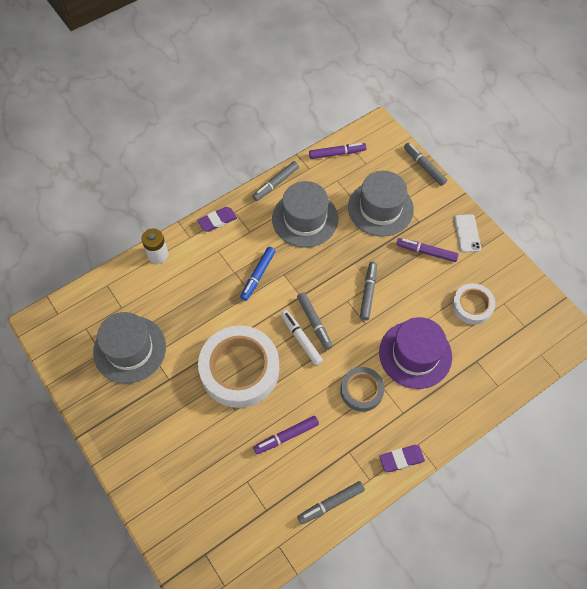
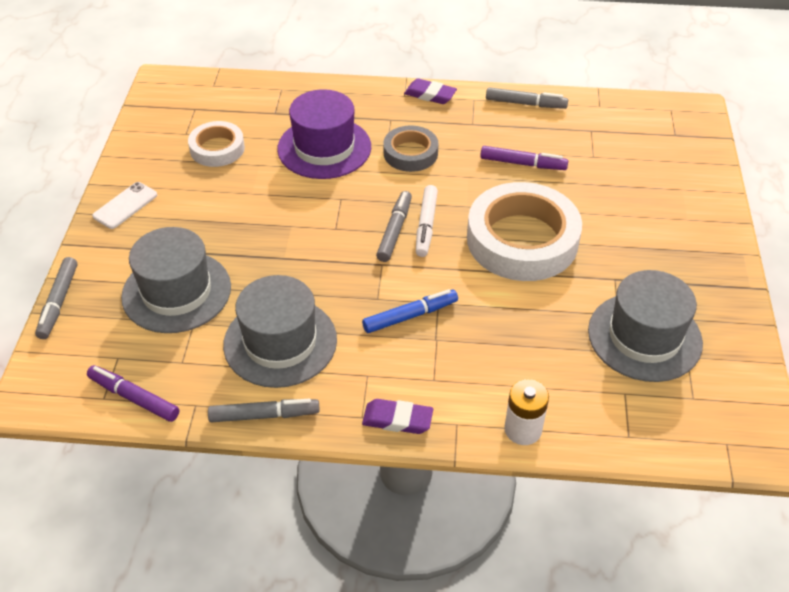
camera: 140 degrees left, 15 degrees down
(368, 293) = (304, 221): grey marker -> none
(426, 252) = (192, 217): purple marker -> none

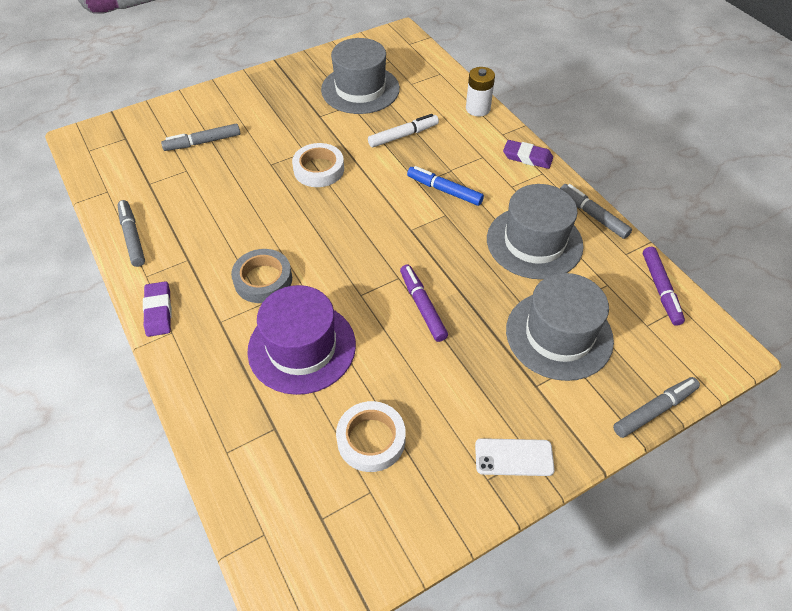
camera: 125 degrees left, 5 degrees up
(395, 231) = (369, 240): grey marker -> grey marker (203, 142)
(397, 420) = (527, 157): purple eraser -> purple eraser turned 45 degrees counterclockwise
(426, 225) = (348, 225): white marker -> white marker (403, 135)
(522, 240) = (319, 169): white tape -> white tape, size x0.54
(523, 164) = (225, 204): purple marker -> purple marker (422, 306)

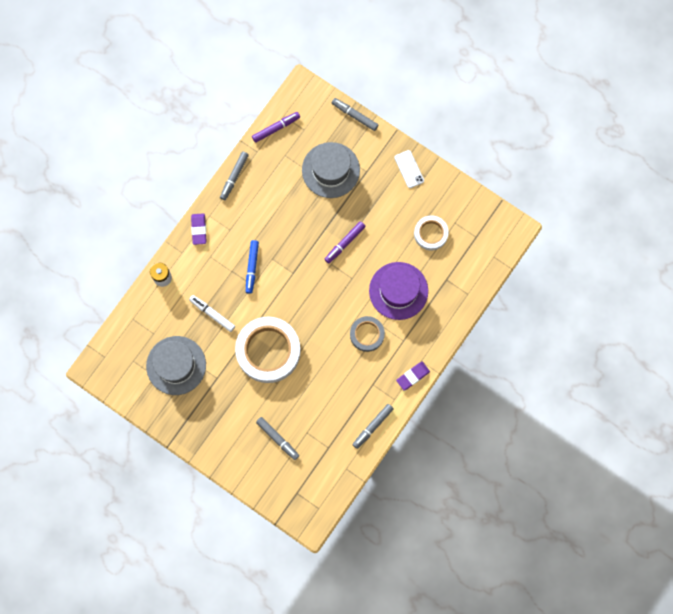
camera: 115 degrees left, 25 degrees up
(319, 169) = (268, 351): white tape -> white tape, size x1.86
(534, 242) = (271, 202): grey hat -> none

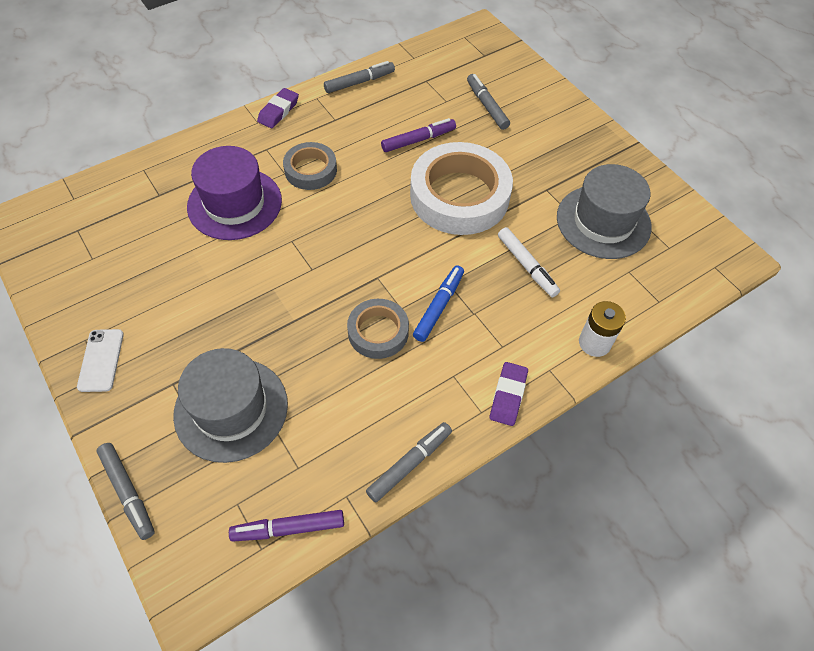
camera: 160 degrees left, 20 degrees down
(278, 239) = (378, 332): none -> grey tape
(344, 243) = (275, 289): purple marker -> purple marker (418, 140)
(412, 376) = (278, 111): purple eraser -> purple eraser turned 45 degrees counterclockwise
(430, 234) = (137, 256): white tape -> none

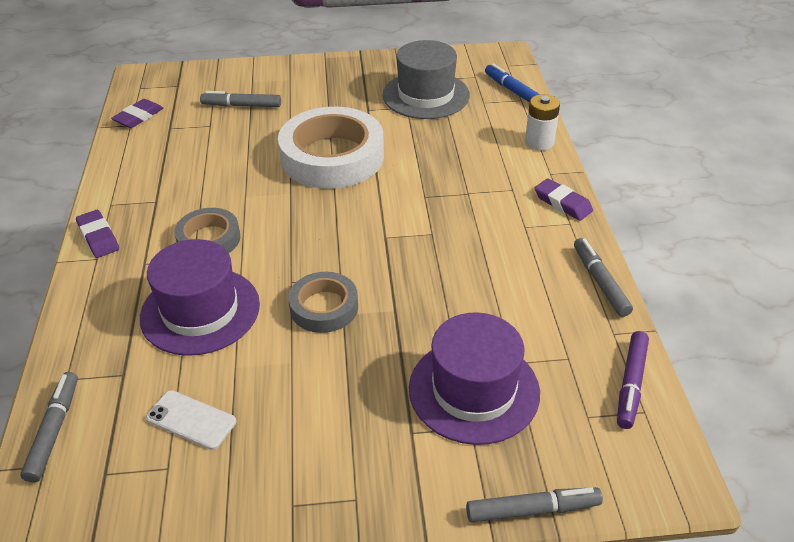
camera: 60 degrees left, 15 degrees down
(101, 360) = (335, 494): white phone -> white phone (191, 420)
(231, 409) = (474, 390): grey hat -> purple hat
(359, 82) = (123, 168): grey marker -> grey marker (54, 430)
(378, 332) = (449, 256): grey tape -> grey tape (324, 307)
(418, 140) = (241, 157): purple marker -> none
(426, 56) = (138, 117): none -> purple eraser
(439, 307) = (447, 210): blue marker -> blue marker (513, 90)
(526, 266) = (440, 148): white marker -> none

